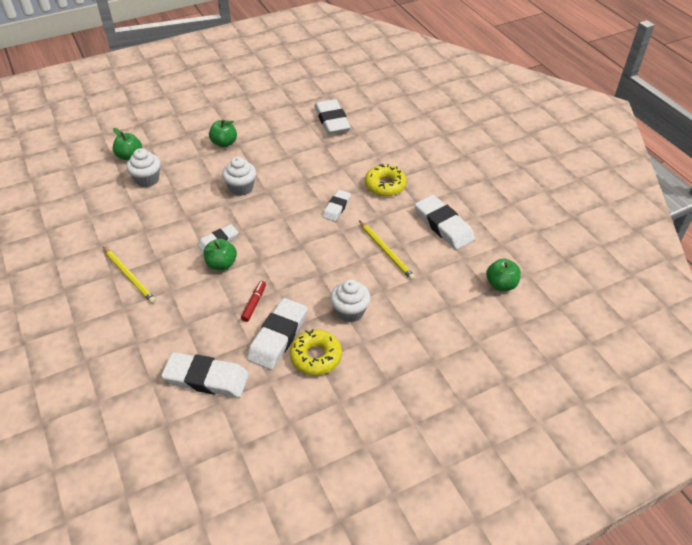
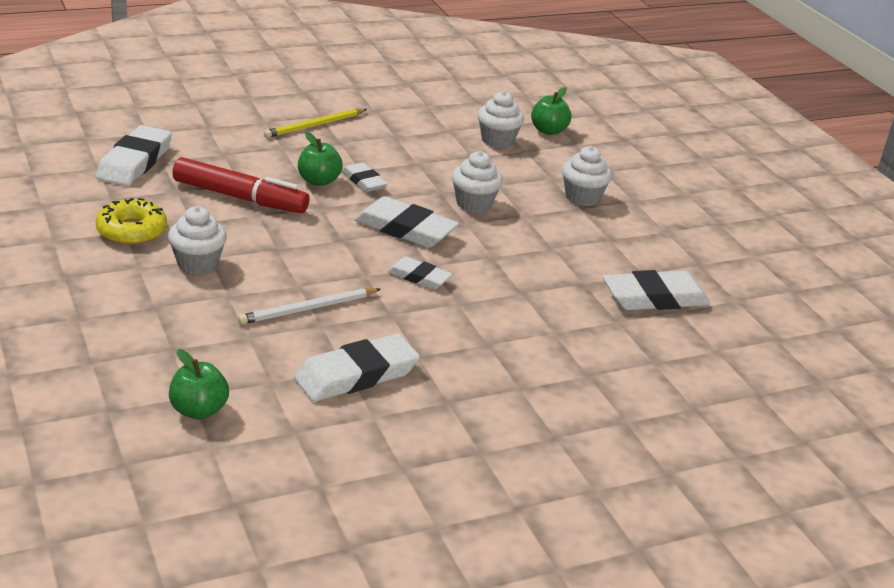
camera: 90 degrees right, 15 degrees down
(224, 143) = (582, 197): green apple -> white cupcake
(254, 304) = (240, 197): red marker -> red marker, size x2.16
(278, 336) = (177, 209): white eraser -> white eraser (405, 229)
(385, 185) = (470, 329): yellow donut -> none
(386, 252) = (308, 309): yellow pencil -> white pencil

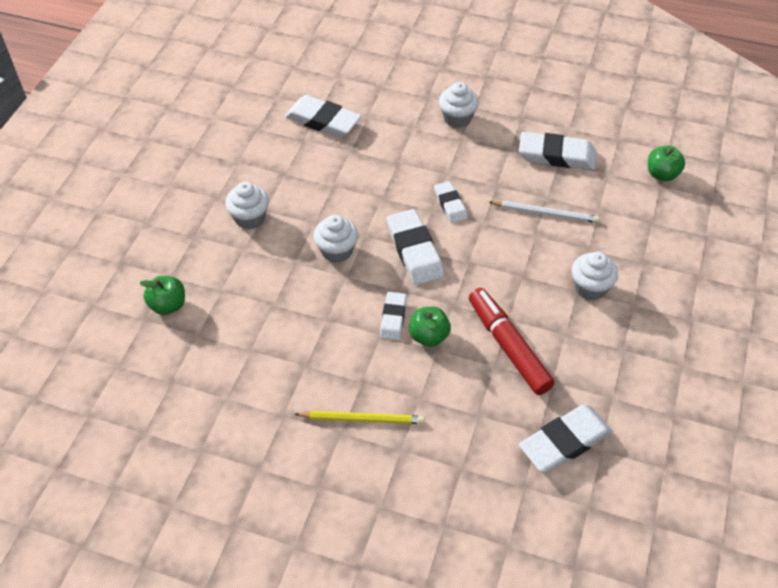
camera: 135 degrees left, 20 degrees up
(131, 231) = (618, 347): yellow donut -> none
(497, 140) = (227, 314): white cupcake -> white cupcake (457, 118)

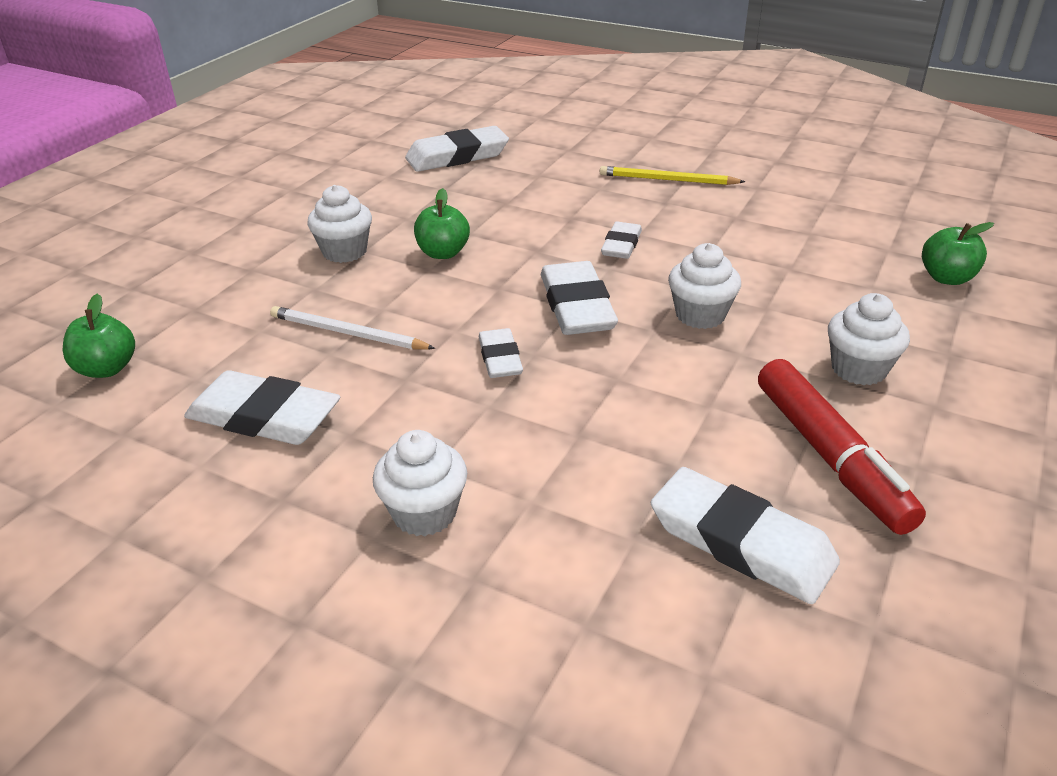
camera: 170 degrees left, 15 degrees down
(428, 336) = (578, 228): green apple -> green apple (443, 253)
(508, 347) = (482, 214): red marker -> red marker (830, 456)

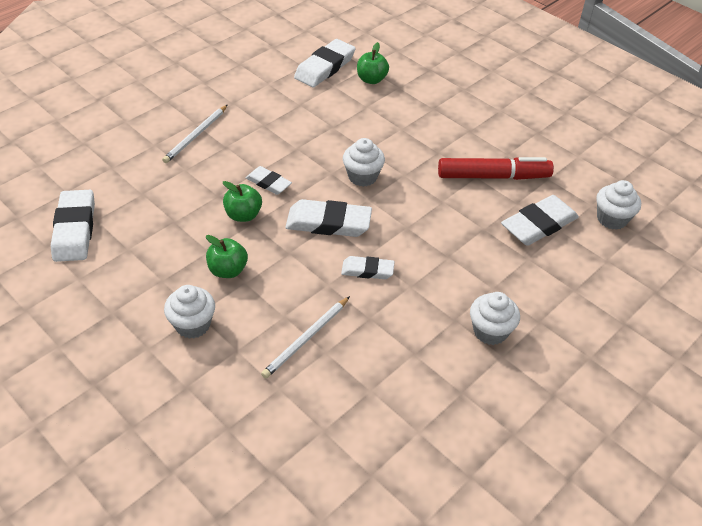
camera: 75 degrees left, 10 degrees up
(107, 369) = (287, 487): green apple -> green apple (243, 215)
(264, 416) = (382, 394): white eraser -> white eraser (325, 67)
(667, 180) = (196, 135): yellow pencil -> white pencil
(858, 369) = (434, 141): white cupcake -> white cupcake (612, 219)

